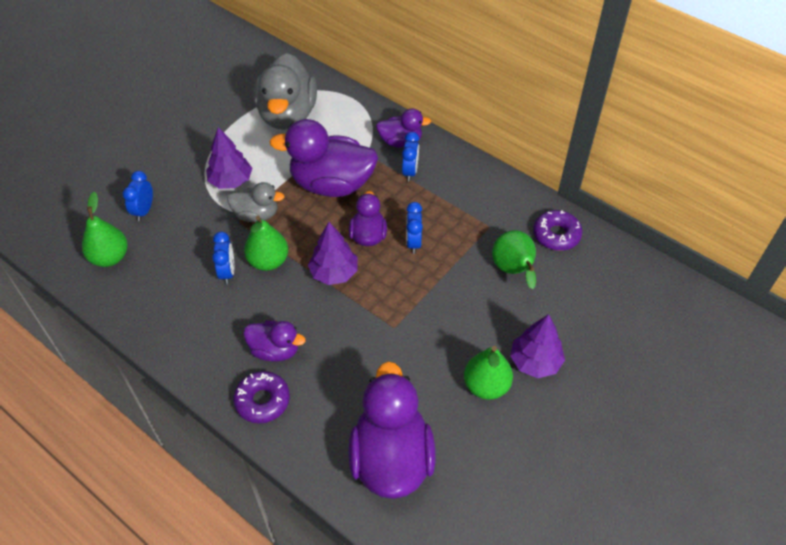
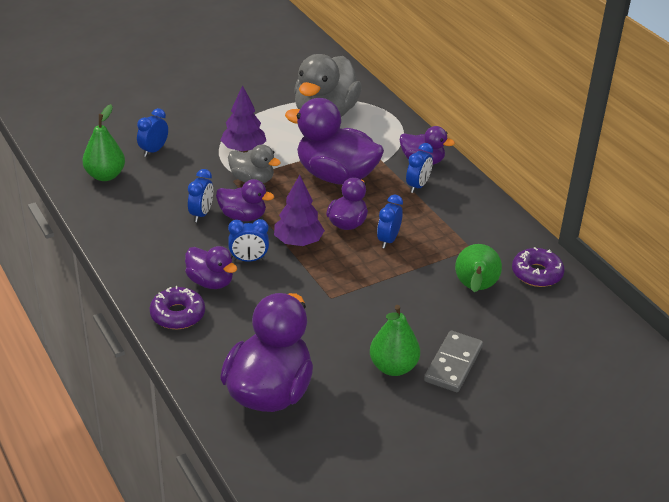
camera: 20 degrees right, 15 degrees down
(268, 261) = (243, 216): green pear -> purple duck
(298, 310) = (248, 260): none -> blue clock
(535, 362) = (453, 364): purple tree -> grey domino

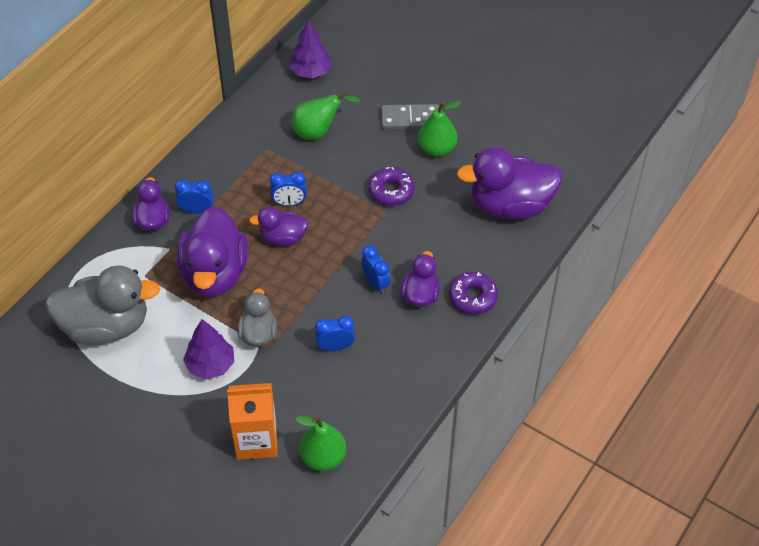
camera: 115 degrees left, 15 degrees up
(153, 150) = (256, 440): blue clock -> orange carton
(243, 216) = (319, 315): purple duck -> none
(298, 242) = (330, 260): purple tree -> purple tree (311, 72)
(537, 273) = (275, 102): purple donut -> purple donut (391, 191)

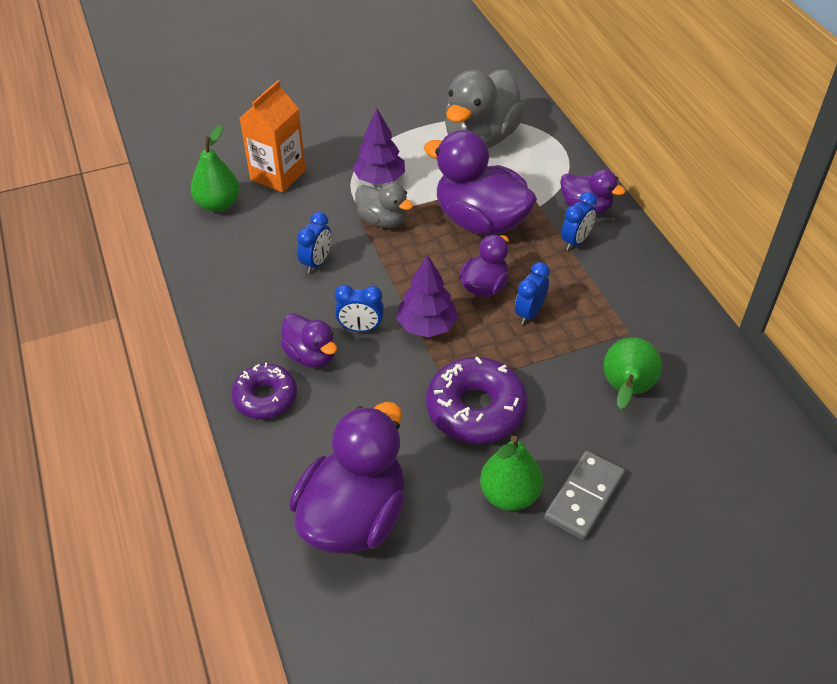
camera: 125 degrees right, 5 degrees down
(311, 72) = (746, 437): purple tree -> purple tree (427, 326)
(391, 191) = (475, 409): purple donut -> purple donut, size x1.53

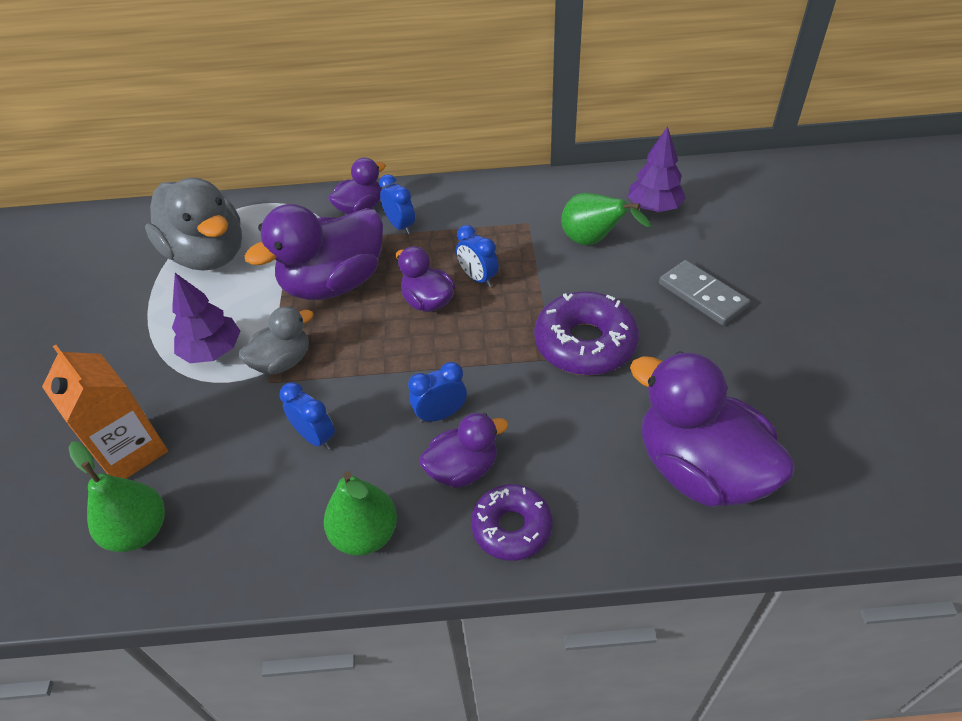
camera: 70 degrees left, 0 degrees up
(360, 328) = (440, 414): blue clock -> blue clock turned 135 degrees counterclockwise
(427, 326) = (461, 357): purple tree -> purple tree (654, 208)
(509, 495) = (692, 343): green pear -> green pear (365, 534)

